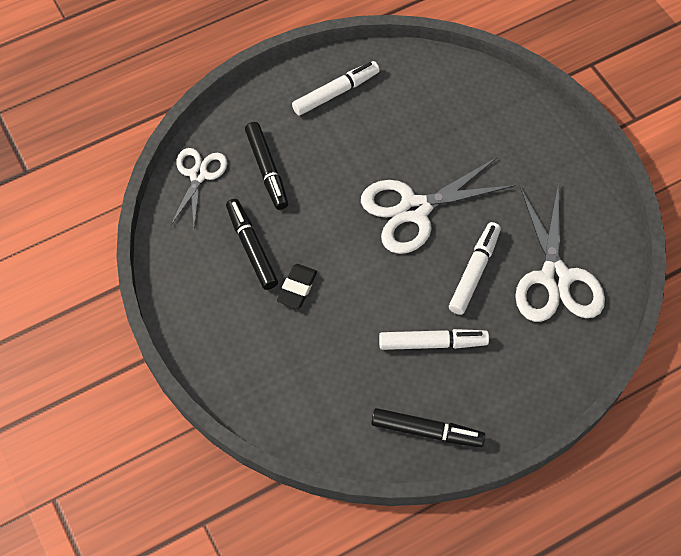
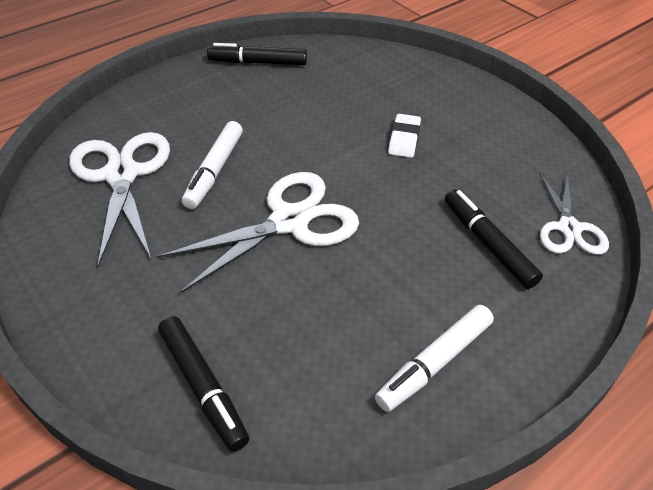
camera: 170 degrees right, 15 degrees down
(251, 248) = (467, 166): black marker -> black marker (203, 386)
(297, 288) = (404, 139): black eraser -> white eraser
(432, 343) = (257, 113): white marker -> none

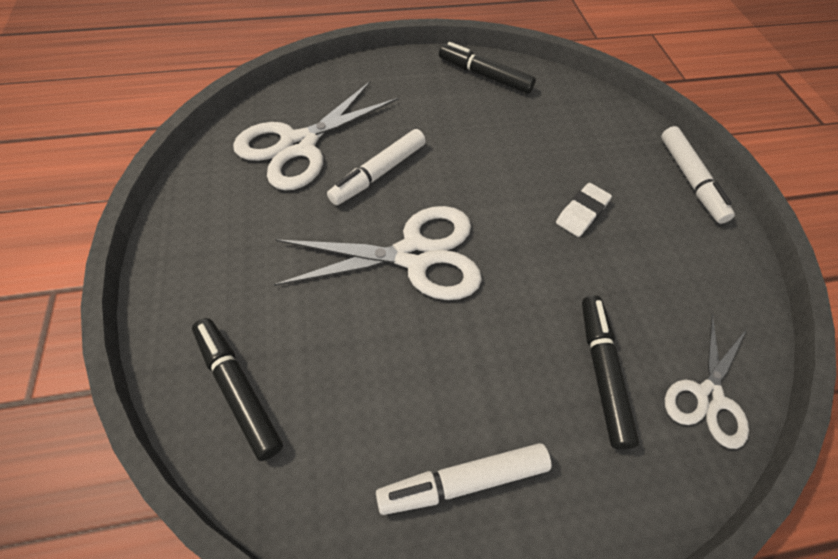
camera: 25 degrees right, 10 degrees up
(122, 175) = (298, 145): white scissors -> white scissors turned 150 degrees counterclockwise
(203, 386) = (238, 389): black marker -> black marker turned 150 degrees clockwise
(469, 87) = (690, 180): none -> white marker

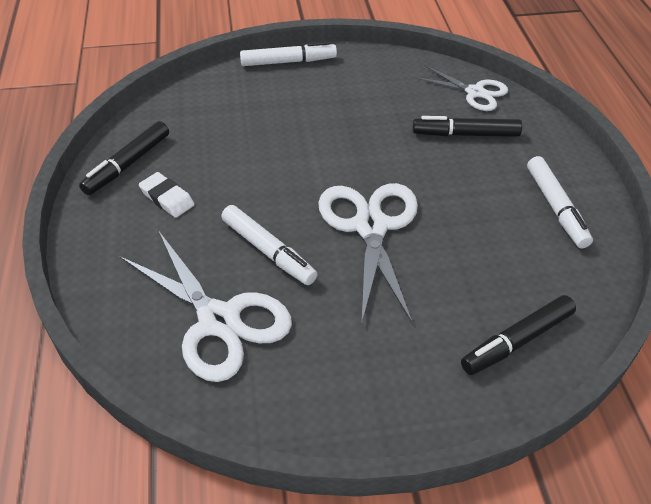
camera: 85 degrees left, 10 degrees down
(582, 213) = (322, 123): white eraser -> white eraser (167, 198)

